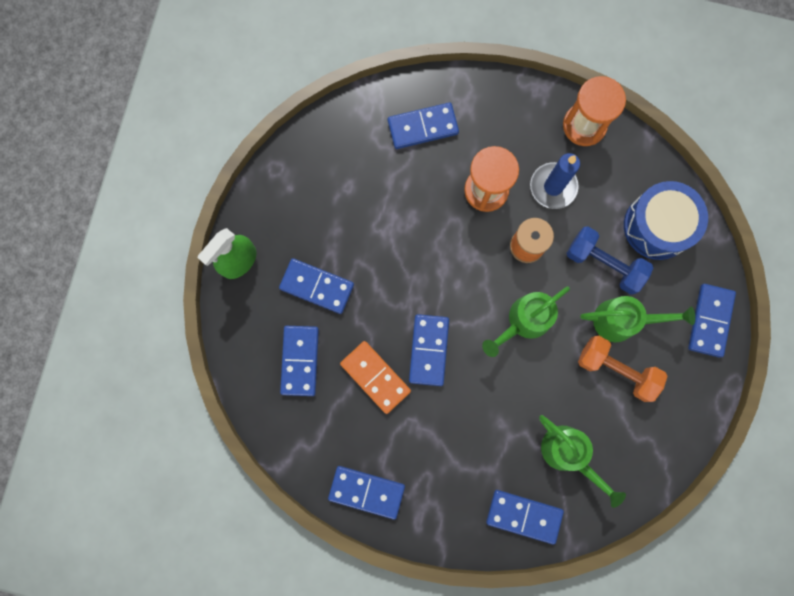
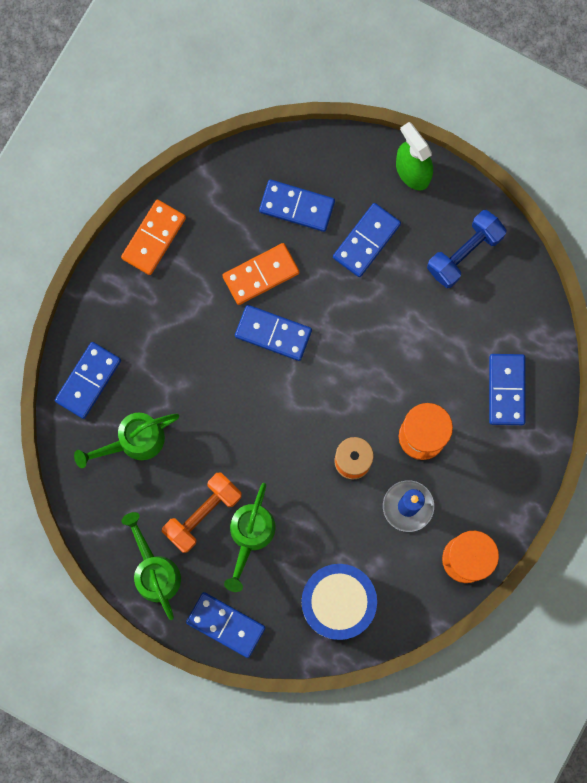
camera: 105 degrees right, 0 degrees up
(366, 491) = (154, 238): blue domino -> orange domino
(524, 321) = (276, 436): green watering can -> green watering can (155, 571)
(604, 264) = (313, 534): blue dumbbell -> blue dumbbell (464, 253)

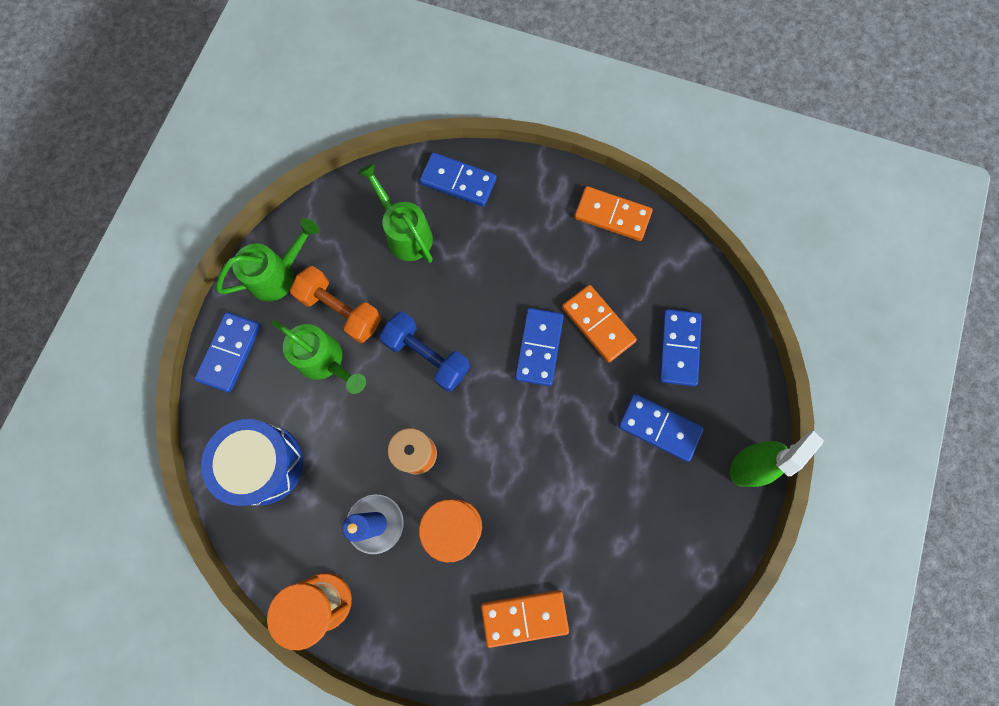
camera: 80 degrees right, 5 degrees down
(250, 535) = (325, 361): green watering can -> green watering can turned 150 degrees counterclockwise
(464, 253) = (671, 540): blue dumbbell -> blue dumbbell (427, 356)
(506, 390) = (524, 617): blue domino -> orange domino

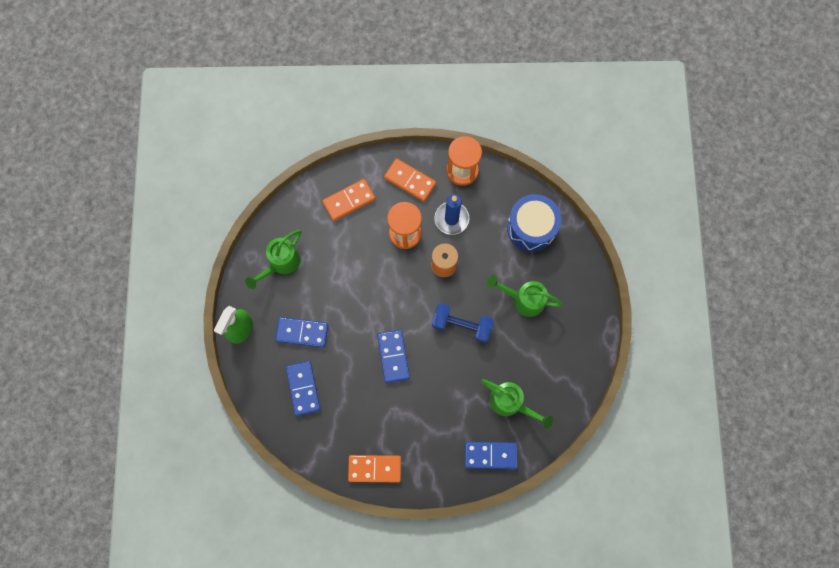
camera: 160 degrees right, 0 degrees up
(230, 353) = (584, 283): blue domino -> none
(277, 275) = (580, 343): green watering can -> green watering can (281, 263)
(341, 310) = (529, 335): orange dumbbell -> none
(598, 324) = (360, 385): orange domino -> orange domino (410, 181)

